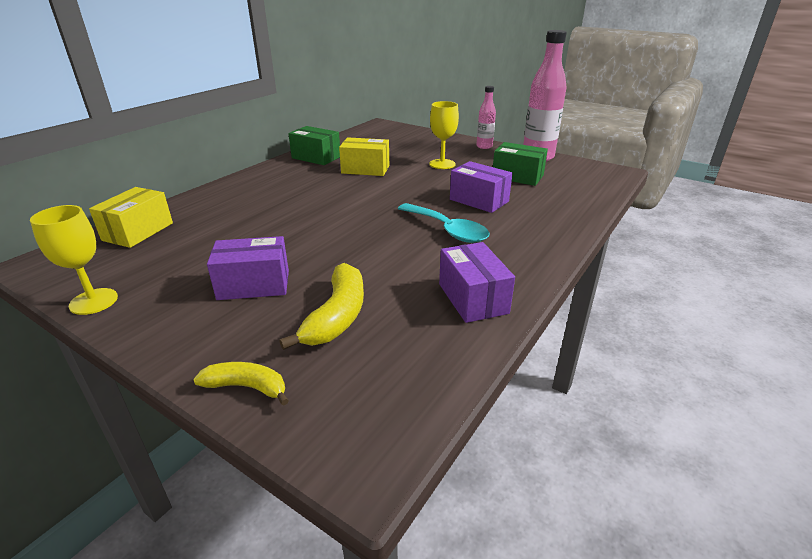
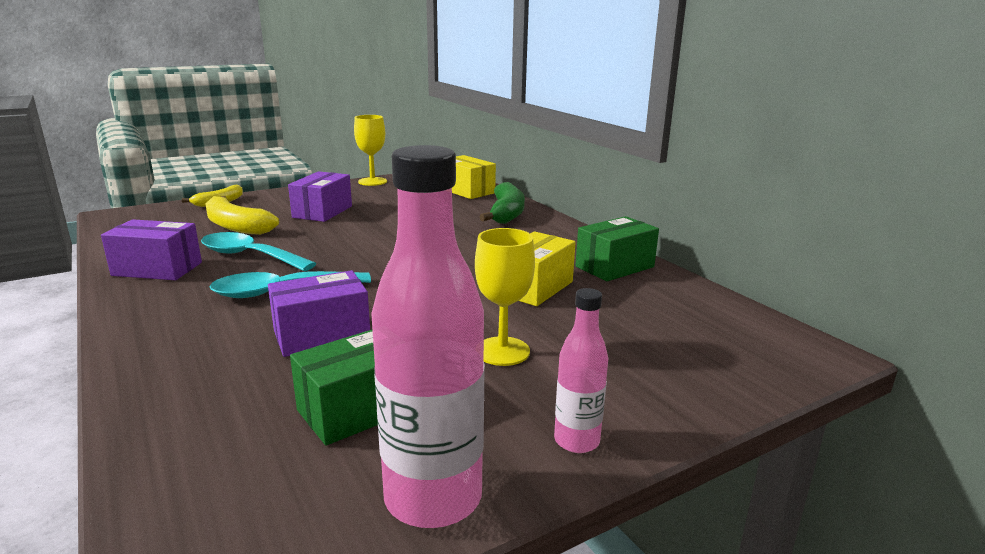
camera: 115 degrees right, 10 degrees down
(218, 200) = (506, 213): none -> green banana
(405, 269) = (249, 256): none -> turquoise spoon

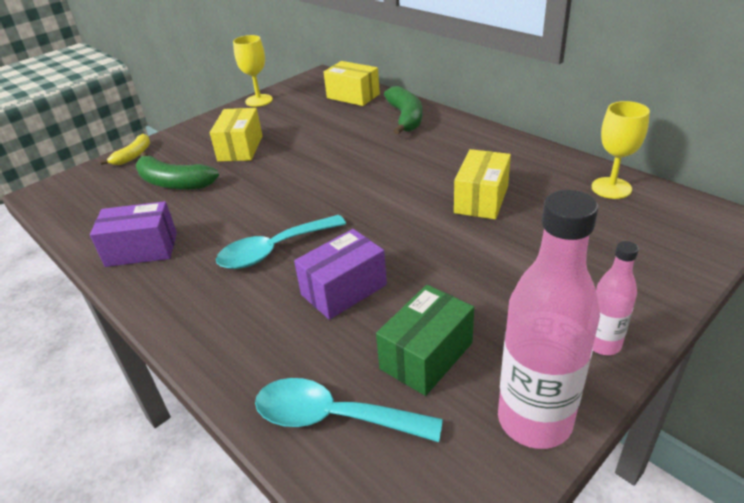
camera: 10 degrees left, 15 degrees up
(236, 226) = (174, 183): yellow banana -> green banana
(249, 256) = (214, 216): turquoise spoon -> turquoise spoon (332, 417)
(322, 212) = (240, 148): purple box -> yellow box
(502, 351) = (498, 272): yellow goblet -> yellow goblet (611, 188)
(614, 267) = (531, 162): green box -> none

